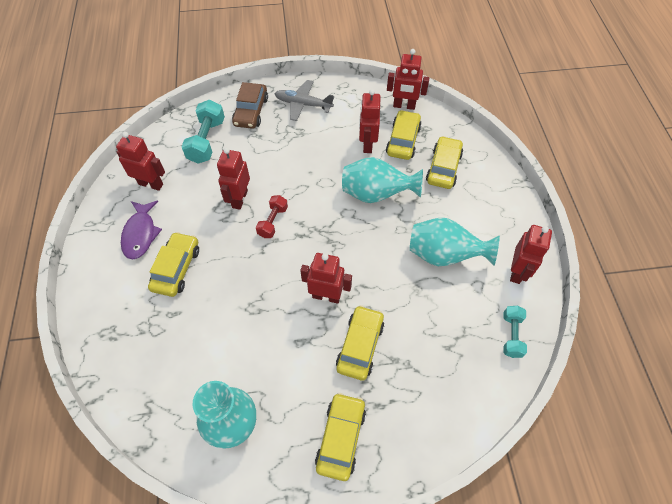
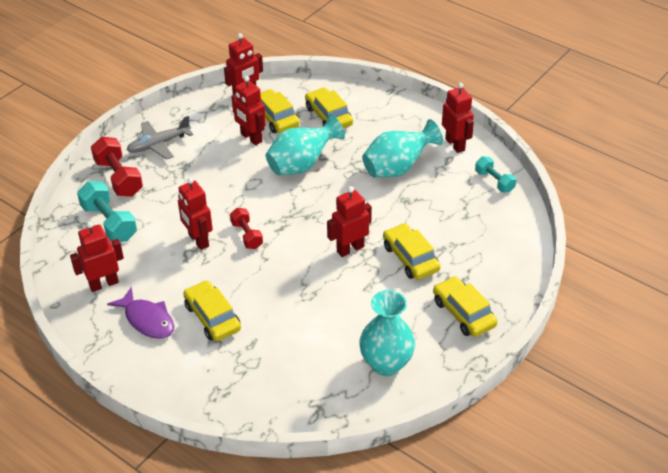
camera: 45 degrees left, 15 degrees down
(251, 111) = (119, 178): brown car -> red dumbbell

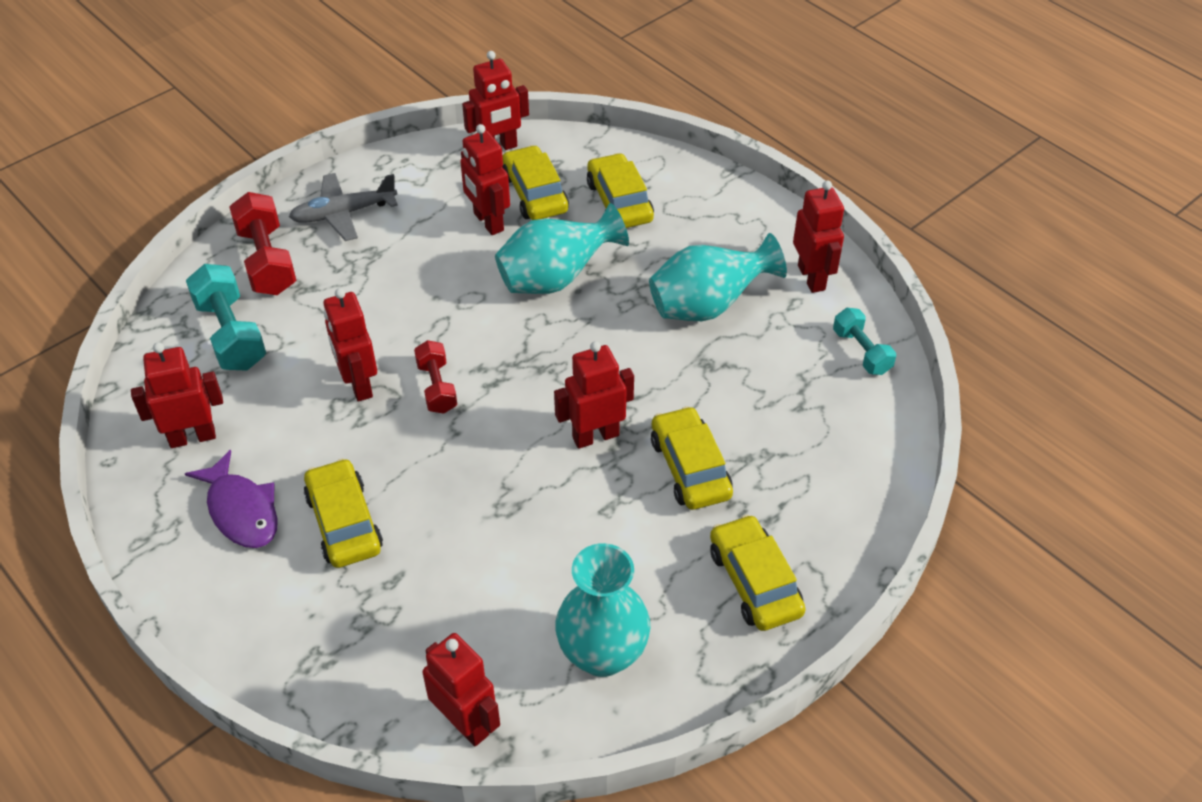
camera: 10 degrees right, 5 degrees up
(317, 412) = (466, 723): none -> red robot

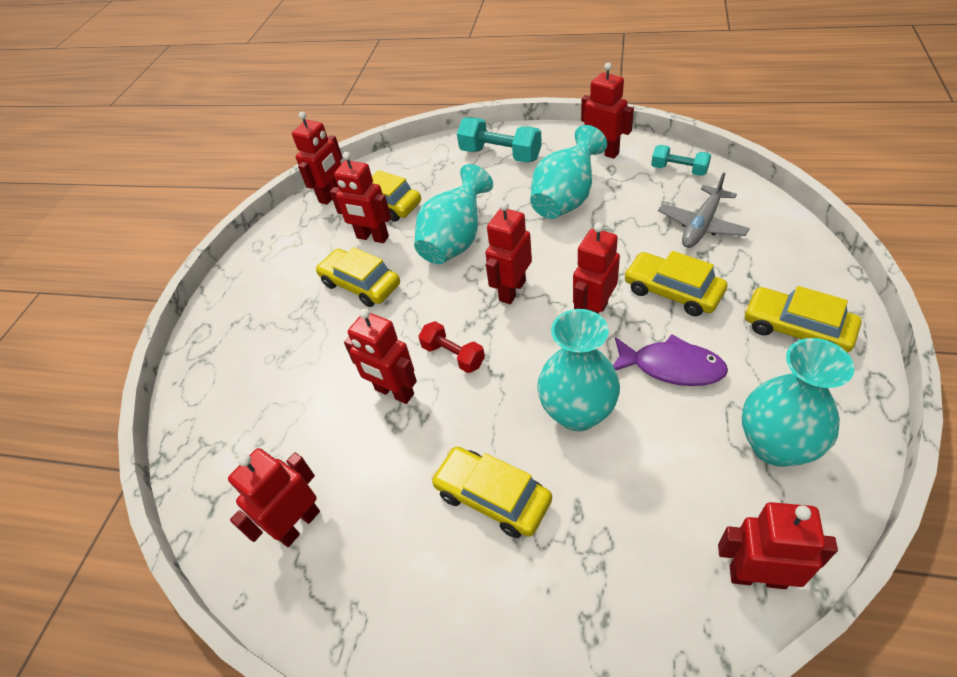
camera: 30 degrees left, 0 degrees up
(231, 334) = (254, 425): turquoise dumbbell -> turquoise dumbbell (500, 155)
(241, 510) = (400, 551): purple fish -> purple fish (671, 367)
(267, 261) = (232, 357): red dumbbell -> none
(343, 213) = (261, 292): grey plane -> grey plane (701, 225)
(480, 509) = (577, 413): none -> turquoise vase
(550, 363) = (512, 290): none -> red robot
(619, 202) = (444, 179): yellow car -> yellow car (361, 284)

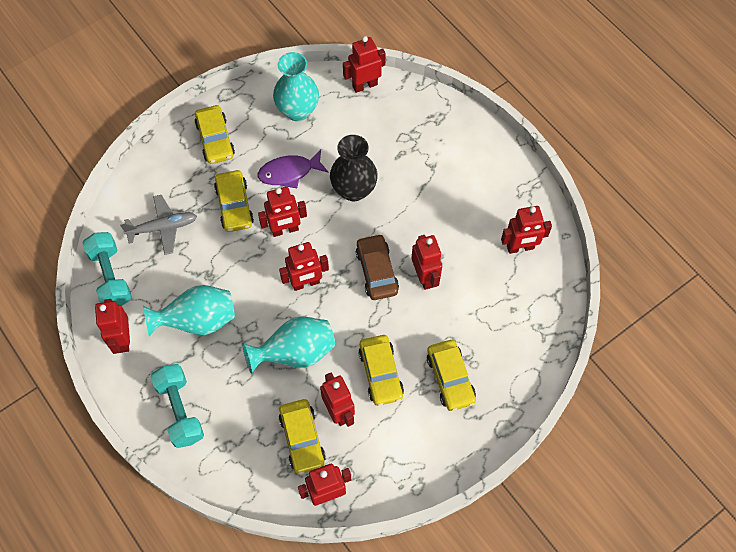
camera: 145 degrees left, 15 degrees up
(453, 355) = (377, 271): red dumbbell -> brown car
(492, 497) = (427, 188): yellow car -> yellow car (450, 378)
(577, 413) = (354, 190): turquoise vase -> black vase
(671, 367) = (289, 172): purple fish -> purple fish turned 75 degrees counterclockwise
(679, 170) = (111, 276): turquoise dumbbell -> turquoise dumbbell, size x1.60
(757, 576) = (364, 85): red robot -> red robot turned 105 degrees clockwise

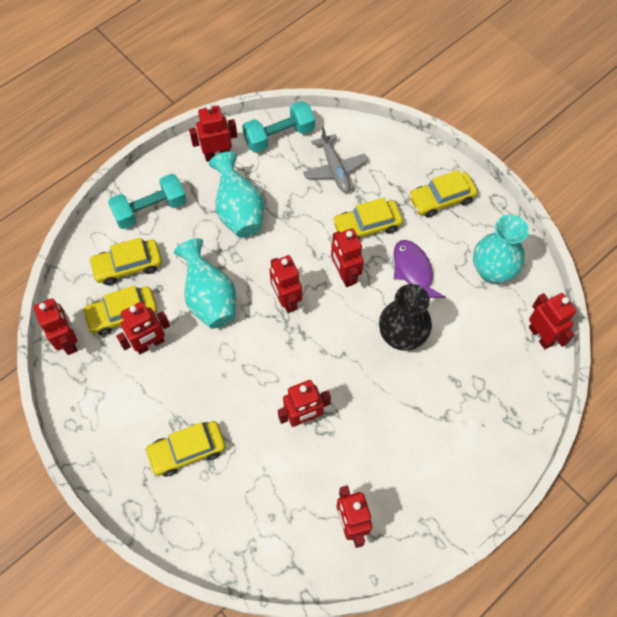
camera: 85 degrees right, 0 degrees up
(377, 271) = (306, 367): brown car -> none
(380, 373) = (191, 380): yellow car -> yellow car (128, 266)

